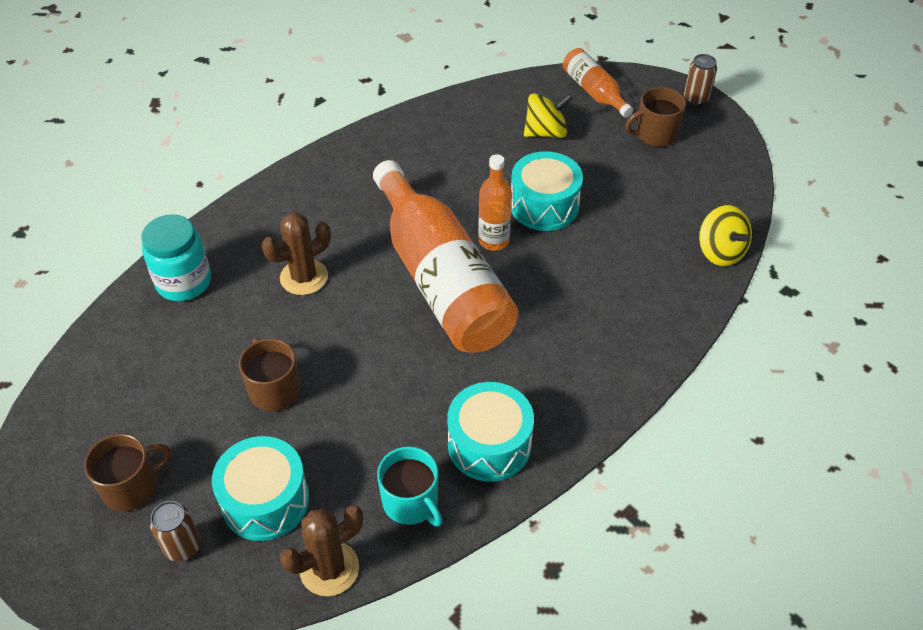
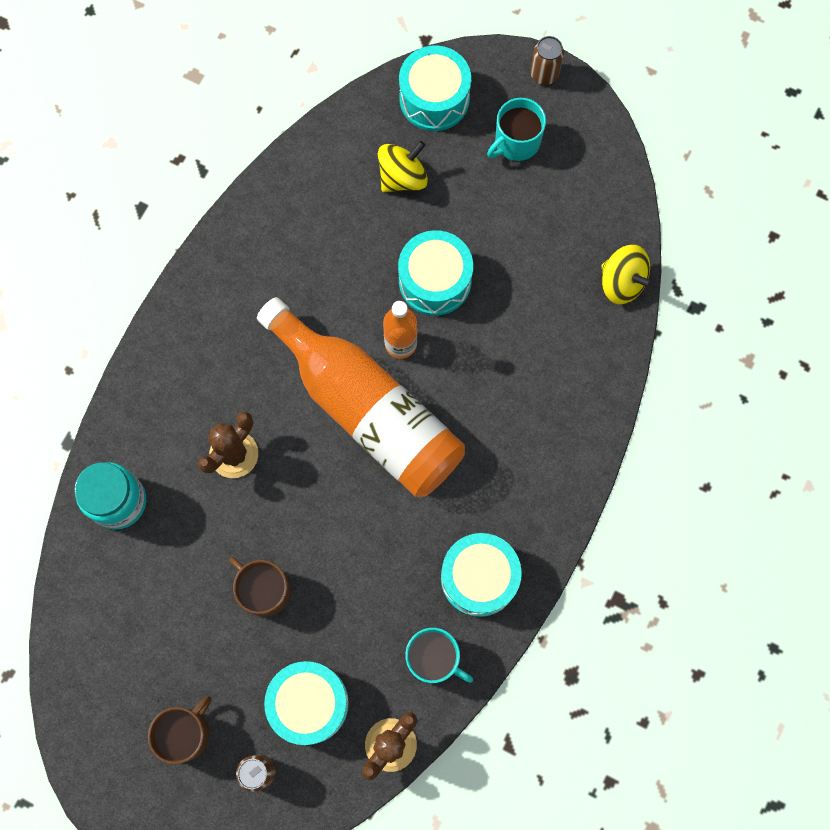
camera: 20 degrees left, 25 degrees up
(594, 92) = (434, 98): orange bottle -> turquoise drum
(655, 134) = (516, 142): brown mug -> turquoise mug

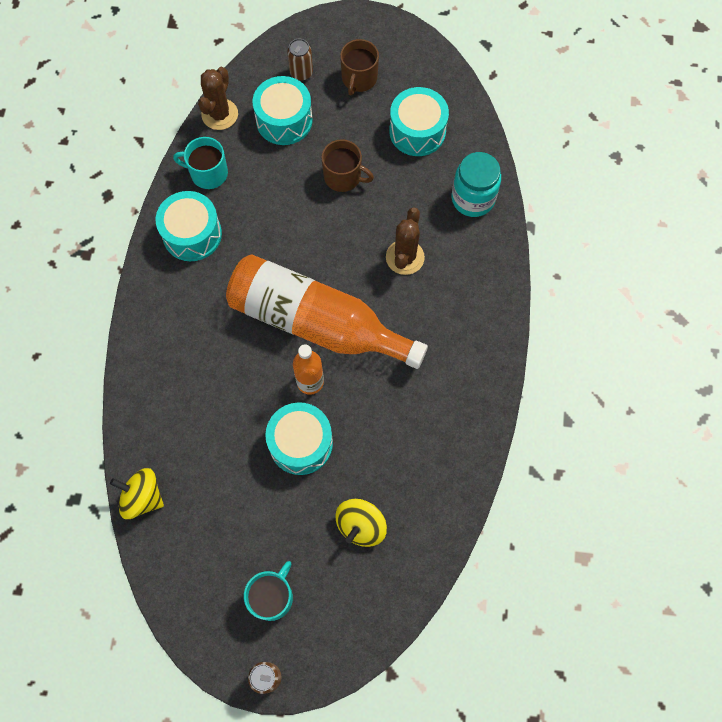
camera: 160 degrees right, 5 degrees down
(434, 98) = (360, 613): turquoise drum -> turquoise drum (417, 131)

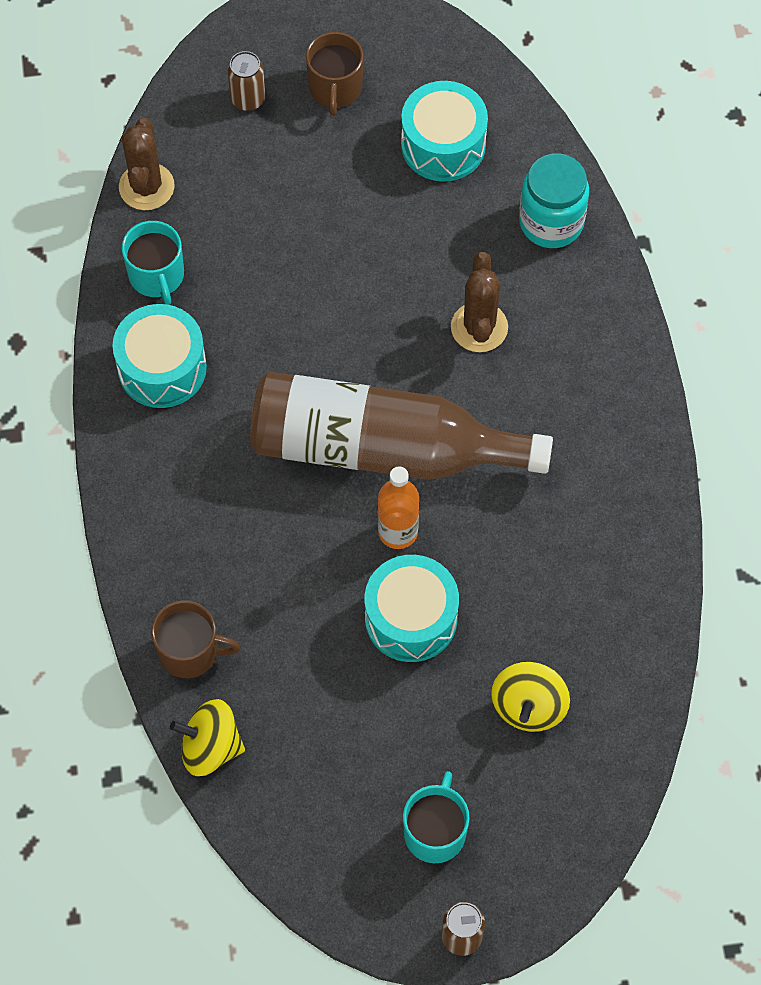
camera: 15 degrees left, 5 degrees down
(208, 173) = (157, 275): turquoise mug -> turquoise mug turned 105 degrees counterclockwise
(284, 120) = (244, 173): turquoise drum -> none
(317, 323) = (382, 448): orange bottle -> brown bottle
(343, 176) = (356, 234): brown mug -> brown mug (190, 651)

